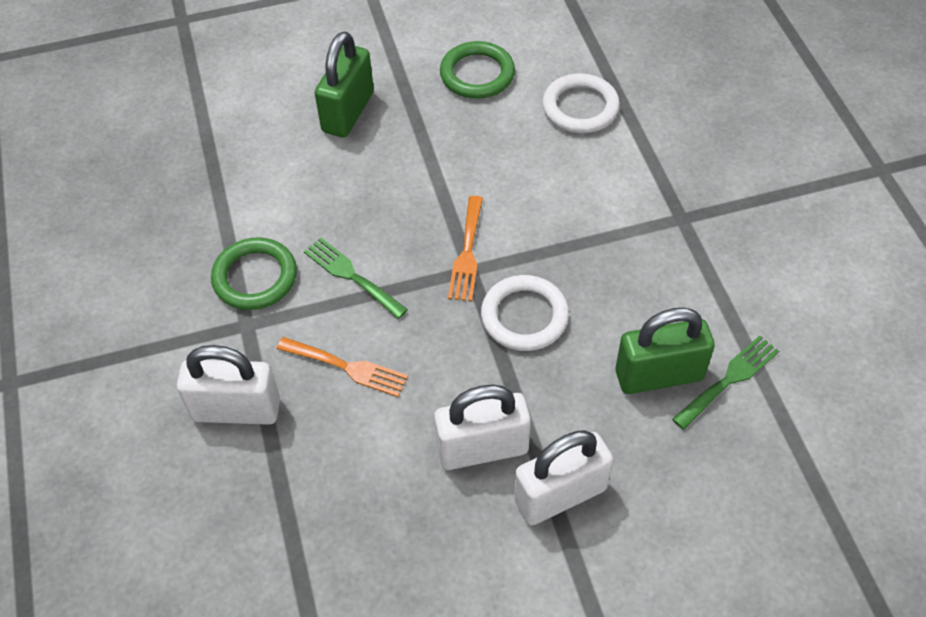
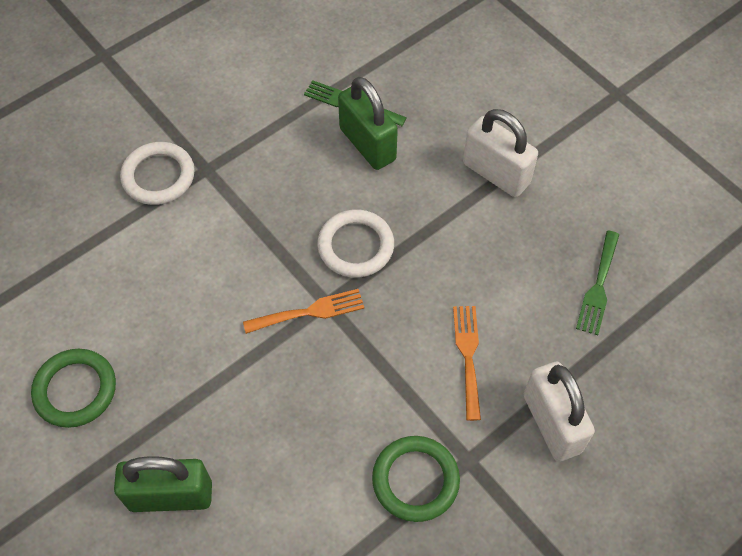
camera: 115 degrees left, 5 degrees up
(351, 276) = (375, 395): green fork -> green fork (598, 287)
(482, 449) = (487, 232): white padlock -> none
(580, 107) = (97, 282): white ring -> white ring (158, 176)

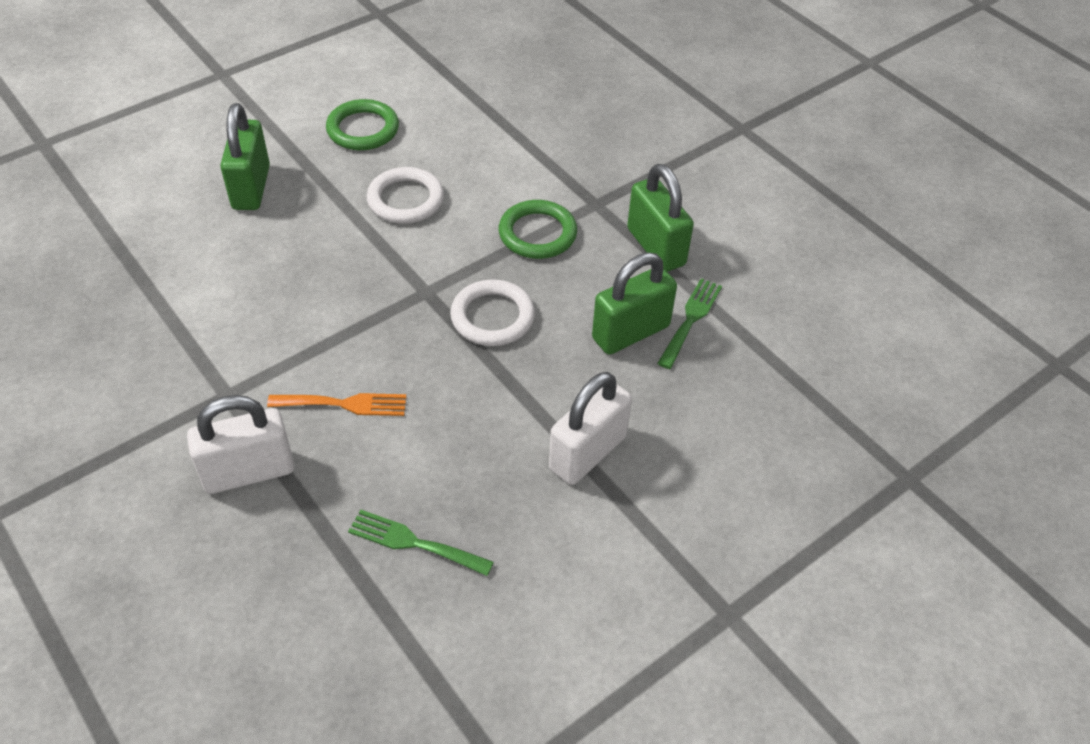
camera: 90 degrees right, 10 degrees down
(158, 176) = (587, 171): white ring -> white ring (405, 200)
(264, 125) = (656, 247): none -> green padlock
(309, 312) = (417, 278): orange fork -> none
(415, 480) = (218, 351): green ring -> green ring (537, 233)

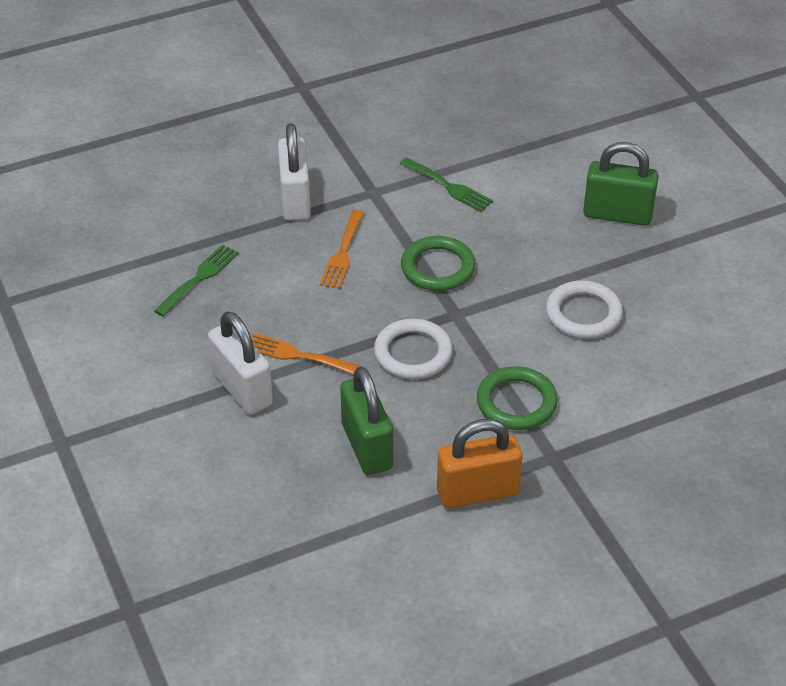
camera: 105 degrees right, 5 degrees down
(363, 129) = (697, 294): green ring -> green ring (438, 268)
(522, 413) = (297, 355): none -> orange fork
(656, 247) = (477, 492): green padlock -> orange padlock
(690, 319) = (370, 496): green fork -> green fork (449, 186)

